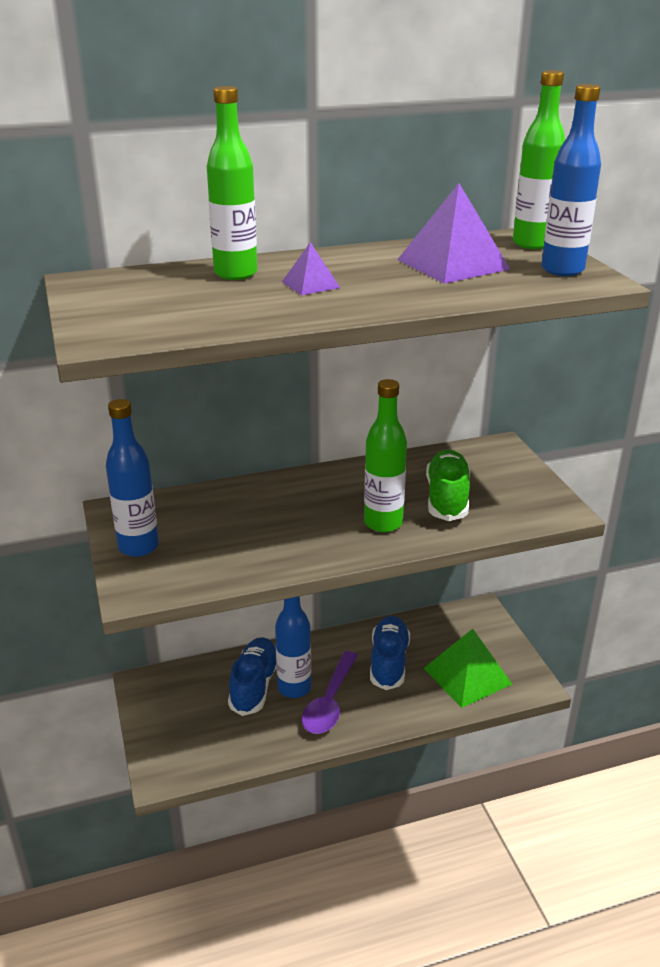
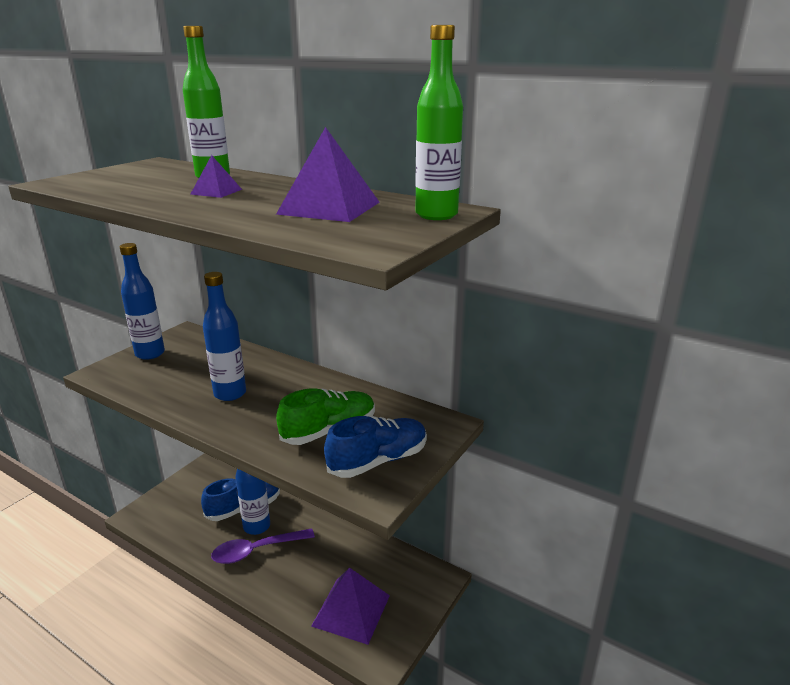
camera: 50 degrees right, 5 degrees down
(383, 523) = (262, 418): green bottle -> none
(389, 662) = (325, 557): blue shoe -> blue shoe (378, 461)
(467, 676) = (351, 610): green pyramid -> purple pyramid
(562, 270) = (380, 234): blue bottle -> blue bottle (230, 394)

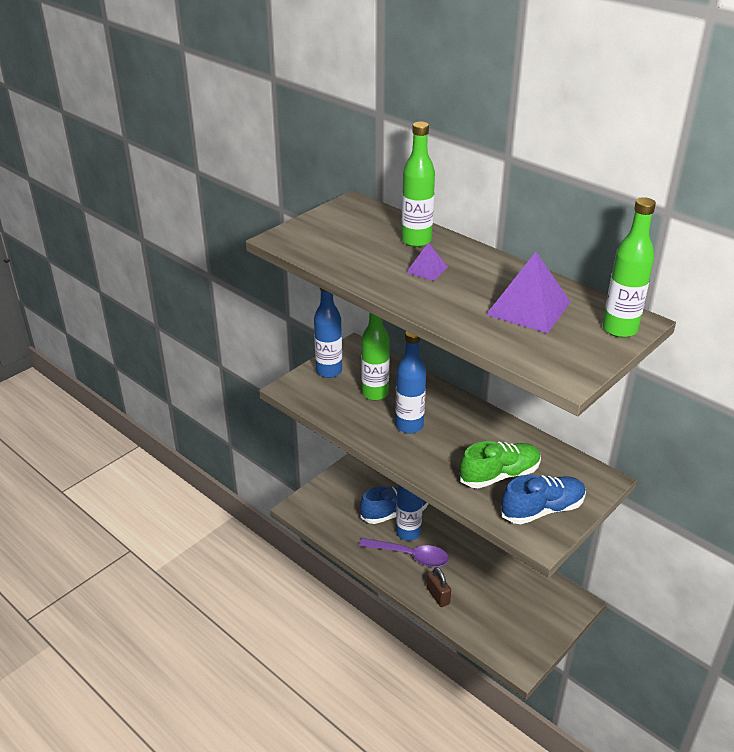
camera: 10 degrees right, 10 degrees up
(197, 368) = (375, 393): none -> green bottle
(256, 550) = (410, 556): purple spoon -> purple spoon turned 150 degrees counterclockwise
(285, 591) = (438, 596): none -> brown padlock
(351, 610) = (496, 620): purple pyramid -> none

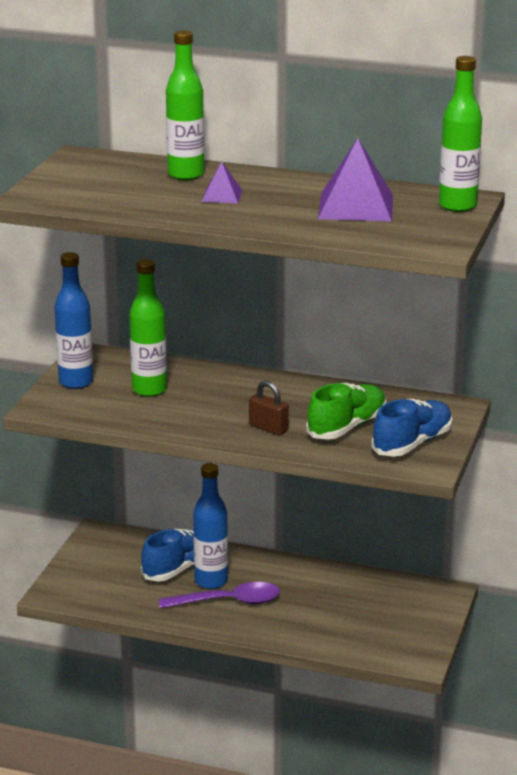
camera: 25 degrees left, 10 degrees down
(409, 426) = (213, 409): blue bottle -> none
(438, 596) = (286, 629): brown padlock -> brown padlock (268, 428)

